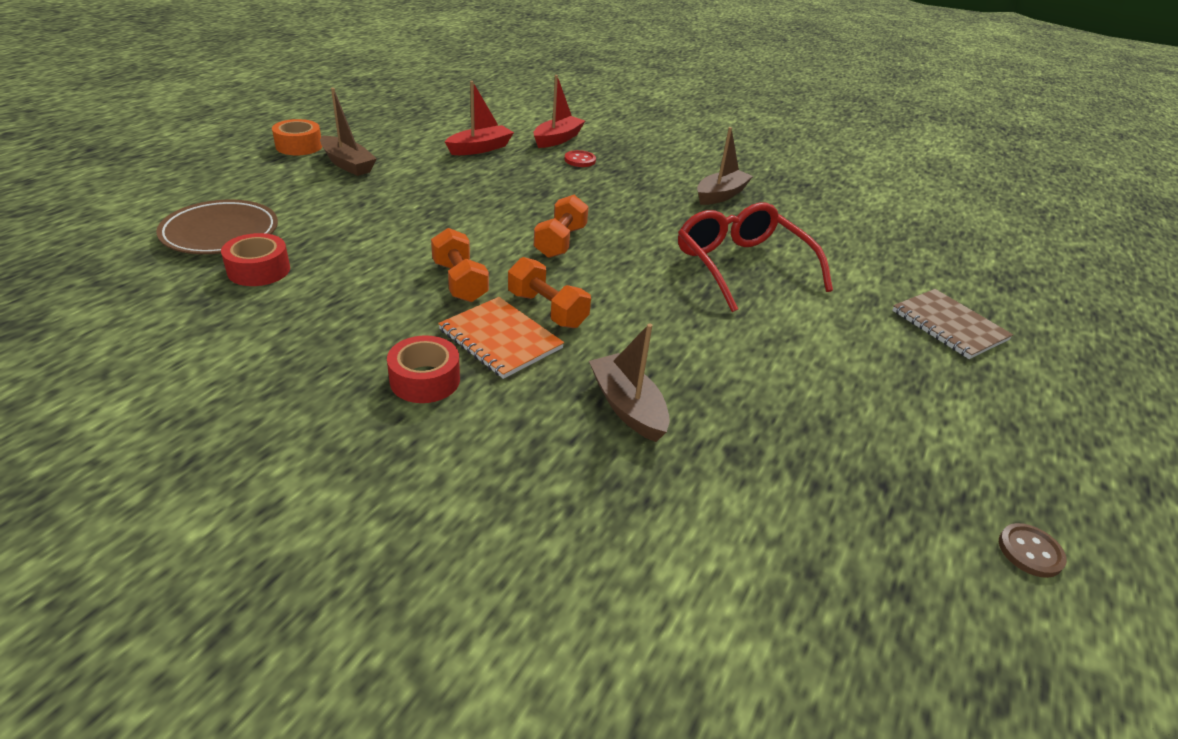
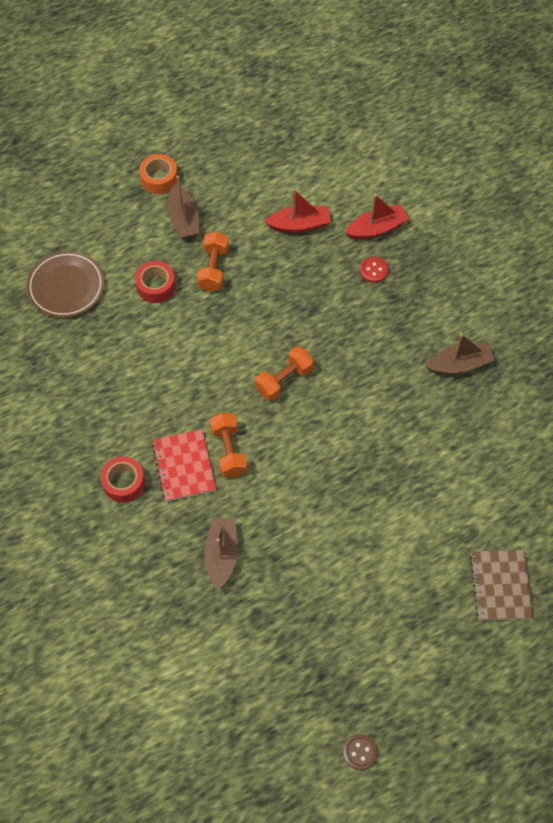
camera: 35 degrees right, 25 degrees up
(259, 270) = (75, 339): red tape -> red tape (156, 286)
(460, 282) = (190, 399): orange dumbbell -> orange dumbbell (213, 269)
(500, 339) = (184, 466): orange notebook -> red notebook
(741, 266) = (399, 460): red glasses -> none

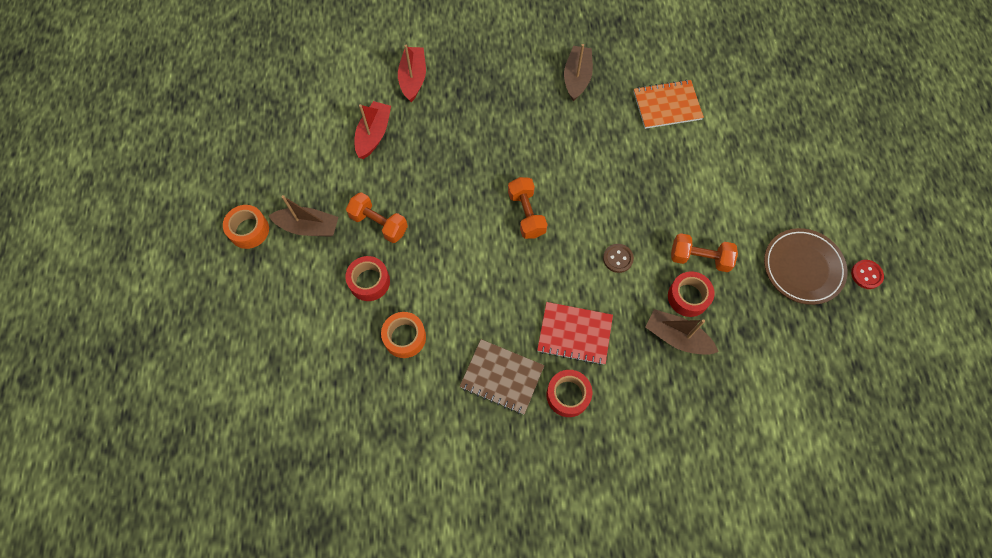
camera: 65 degrees left, 5 degrees up
(66, 287) = (322, 366): brown plate -> brown plate (802, 268)
(118, 335) = (405, 337): none -> orange tape
(228, 451) = (576, 289): orange dumbbell -> orange dumbbell (699, 258)
(268, 551) = (688, 297): none -> red tape
(360, 752) = (894, 301): brown button -> brown button (618, 258)
(373, 270) = (453, 99): red button -> red button (866, 275)
(475, 458) = (667, 105): none -> orange notebook
(500, 585) = (784, 138): brown notebook -> brown notebook (502, 377)

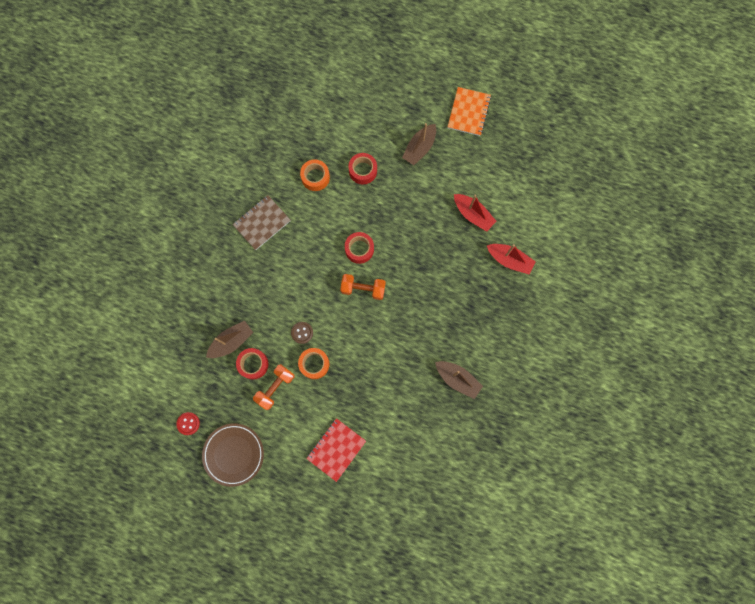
camera: 115 degrees right, 10 degrees up
(249, 230) = (434, 112): orange tape -> orange tape (314, 364)
(379, 223) = (401, 192): orange dumbbell -> none
(568, 395) = (231, 256): red tape -> red tape (359, 249)
(574, 334) = (266, 279): red notebook -> red notebook (336, 449)
(667, 105) = (403, 434): orange notebook -> orange notebook (468, 112)
(866, 275) = (207, 496): red button -> red button (188, 423)

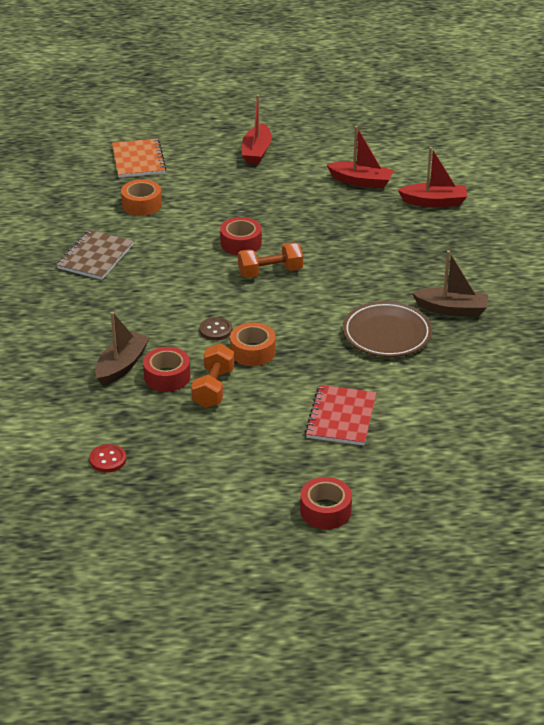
camera: 25 degrees left, 40 degrees down
(234, 454) = (197, 468): brown plate -> brown plate (387, 334)
(363, 171) = (199, 185): red tape -> red tape (325, 510)
(419, 148) = (256, 152): brown boat -> red boat
(468, 112) = (295, 114): orange notebook -> orange notebook (138, 160)

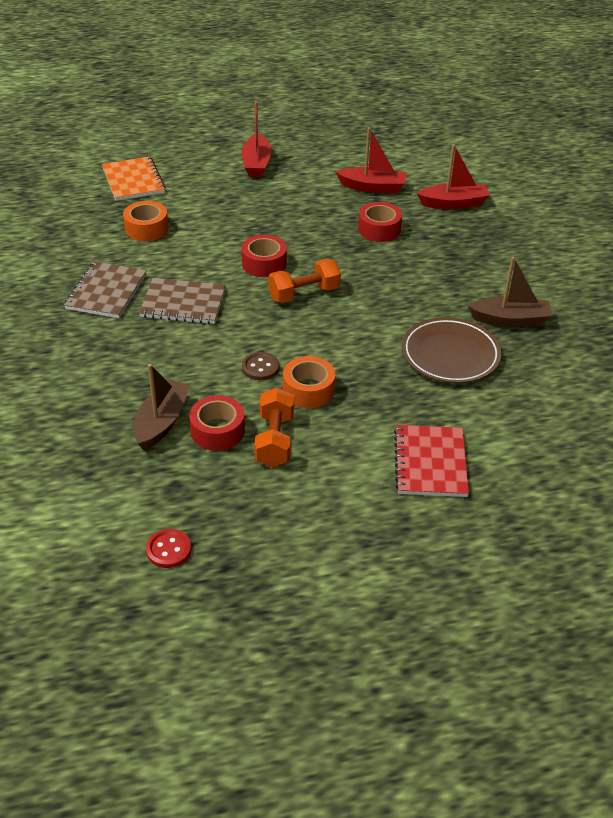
camera: 10 degrees left, 5 degrees up
(160, 272) = (183, 303): none -> brown notebook
(325, 510) = (448, 590): red tape -> red tape (379, 229)

